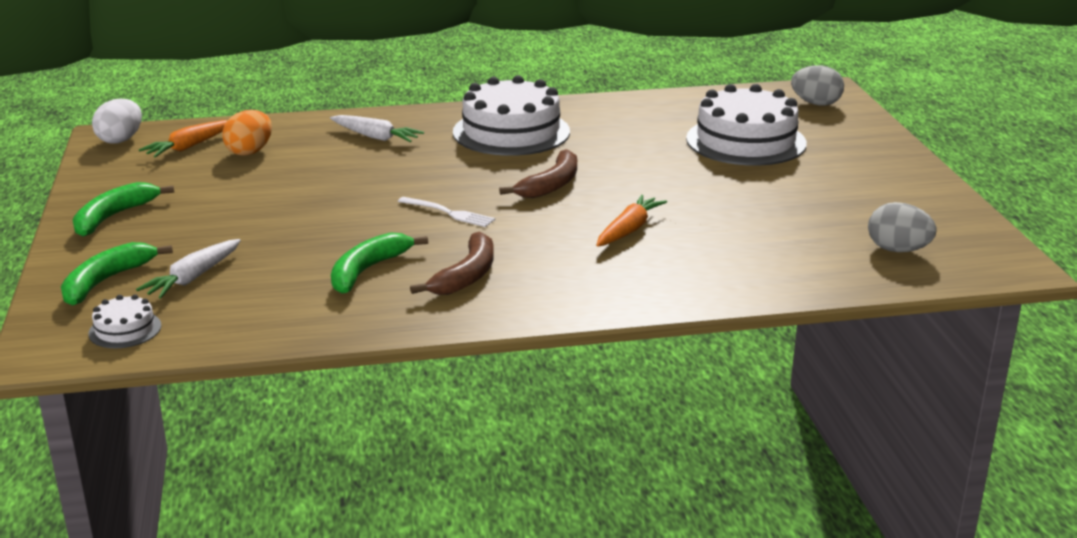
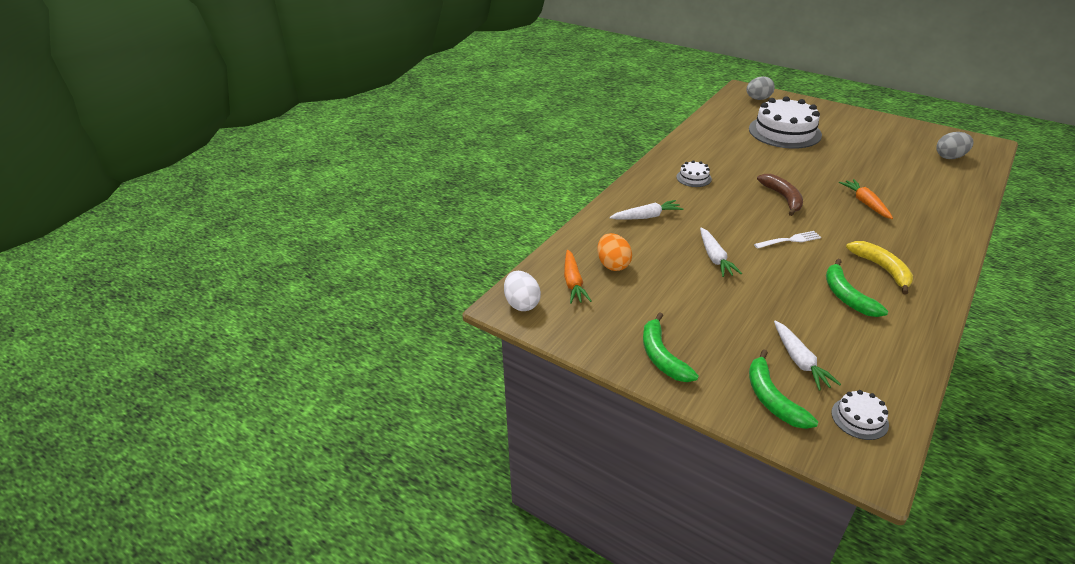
camera: 45 degrees left, 10 degrees up
(342, 189) = (715, 258): none -> white carrot
(466, 276) = (882, 269): brown banana -> yellow banana
(511, 132) = (693, 178): white cake -> white cake, size x0.45

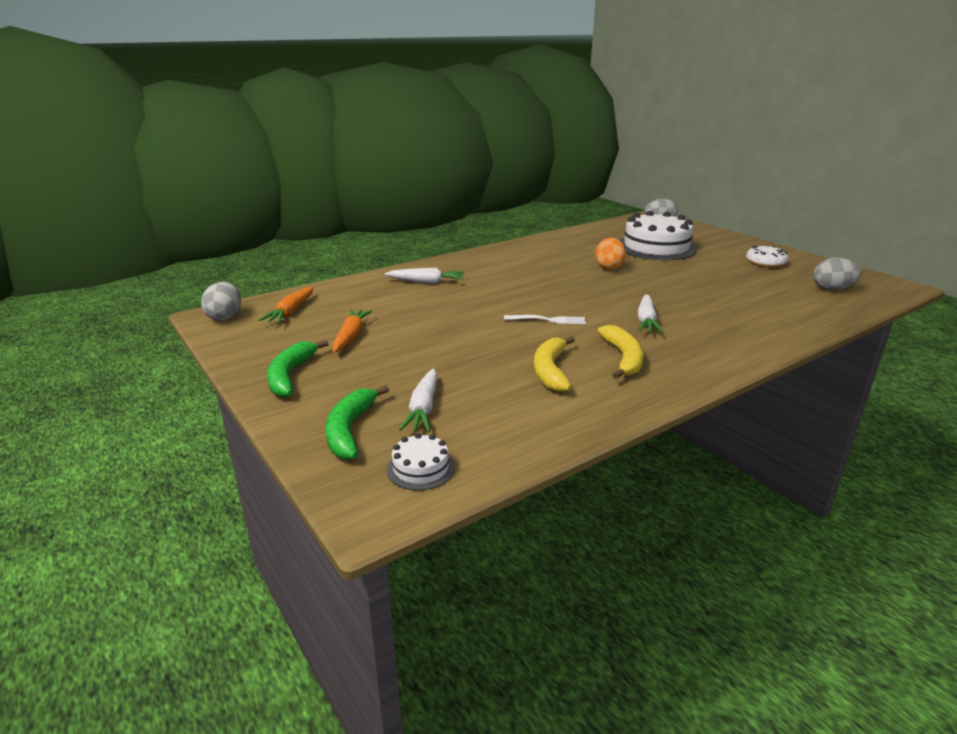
camera: 20 degrees right, 10 degrees down
(522, 304) = (225, 317): white egg -> grey egg
(613, 265) = (345, 307): orange egg -> orange egg (608, 267)
(693, 178) = (512, 264): white cake -> none
(715, 258) = (450, 319): white carrot -> white carrot (646, 321)
(783, 198) = (586, 290): brown banana -> none
(846, 296) = (550, 371): green banana -> yellow banana
(865, 203) = (675, 308): orange carrot -> orange carrot (351, 336)
(880, 135) = (765, 262): none -> white donut

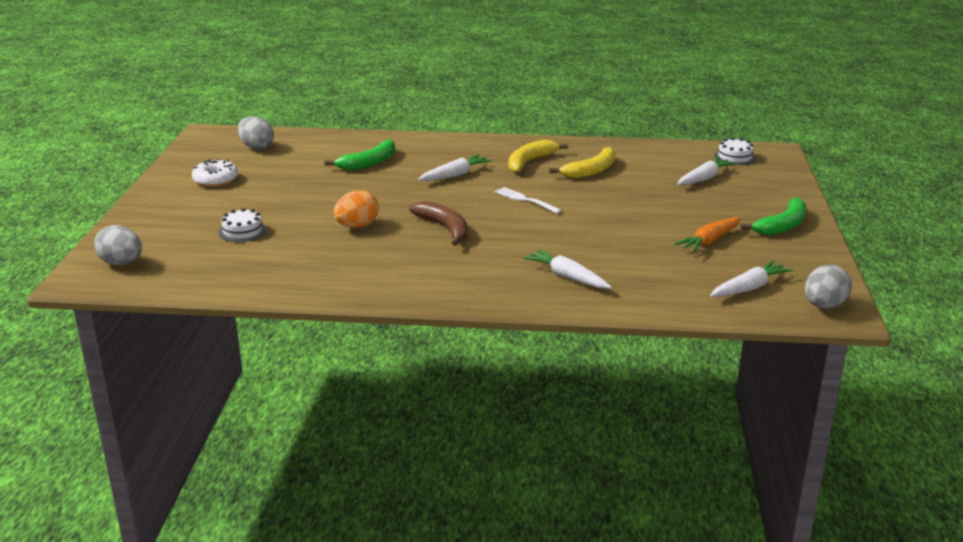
camera: 140 degrees left, 0 degrees up
(291, 312) = (748, 288): orange carrot -> white carrot
(350, 430) = (761, 182): green banana -> green banana (369, 163)
(556, 283) = (445, 228): none -> brown banana
(656, 247) = (242, 231): white cake -> white cake, size x0.45

